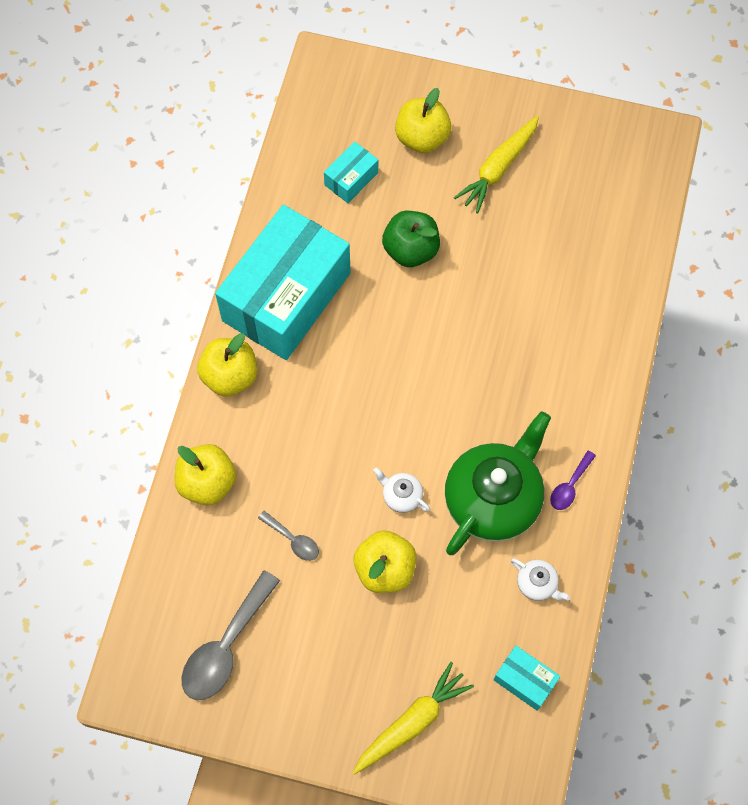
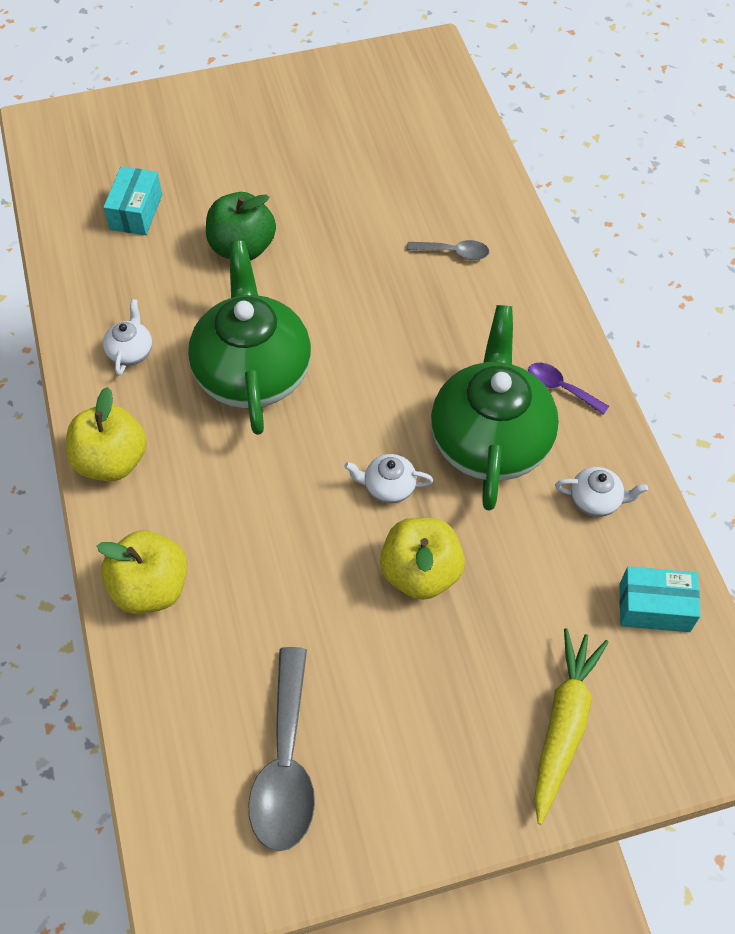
camera: 30 degrees left, 10 degrees down
(286, 296) = (131, 352): turquoise box -> white teapot
(293, 540) = (294, 597): grey spoon -> grey spoon (454, 253)
(360, 357) = (253, 372): none -> green teapot
(422, 138) = (189, 146): yellow apple -> none
(498, 168) = (286, 140): yellow carrot -> none
(569, 486) = (560, 388): purple spoon -> purple spoon turned 120 degrees clockwise

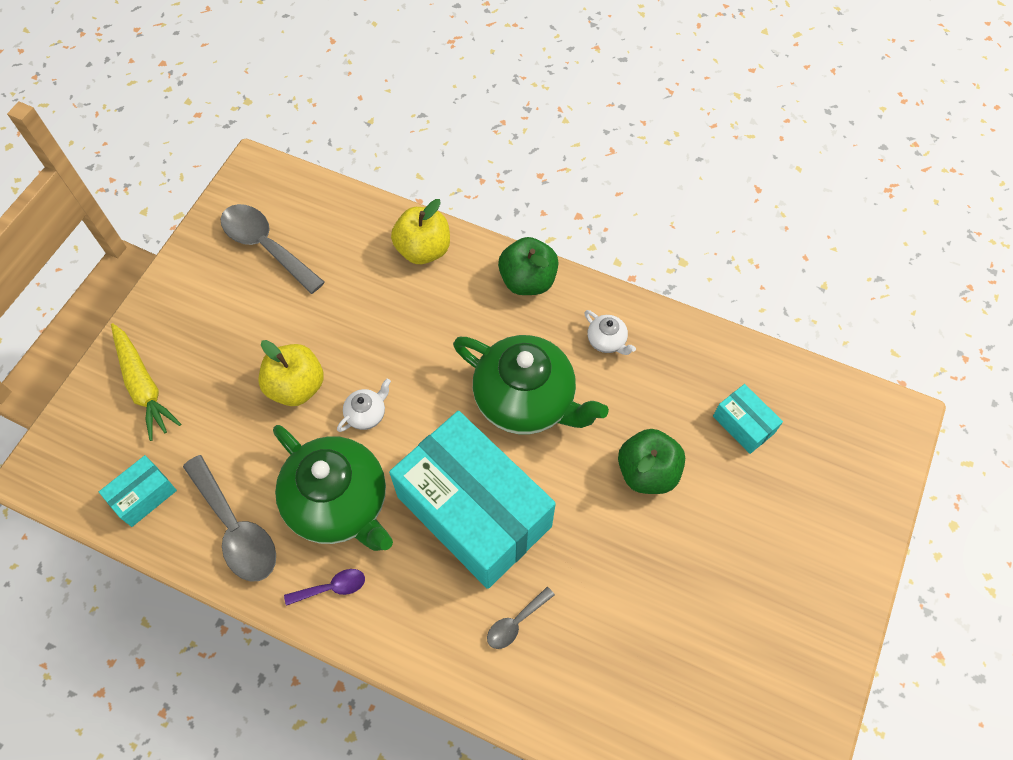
camera: 130 degrees right, 5 degrees up
(112, 461) = (528, 280): yellow apple -> green apple
(395, 338) = (474, 511): none -> turquoise box
(596, 500) = (236, 529): white teapot -> grey spoon

